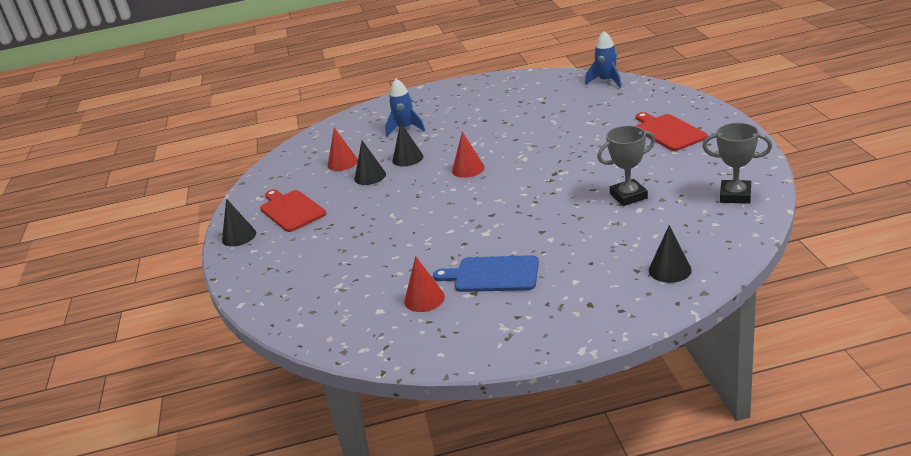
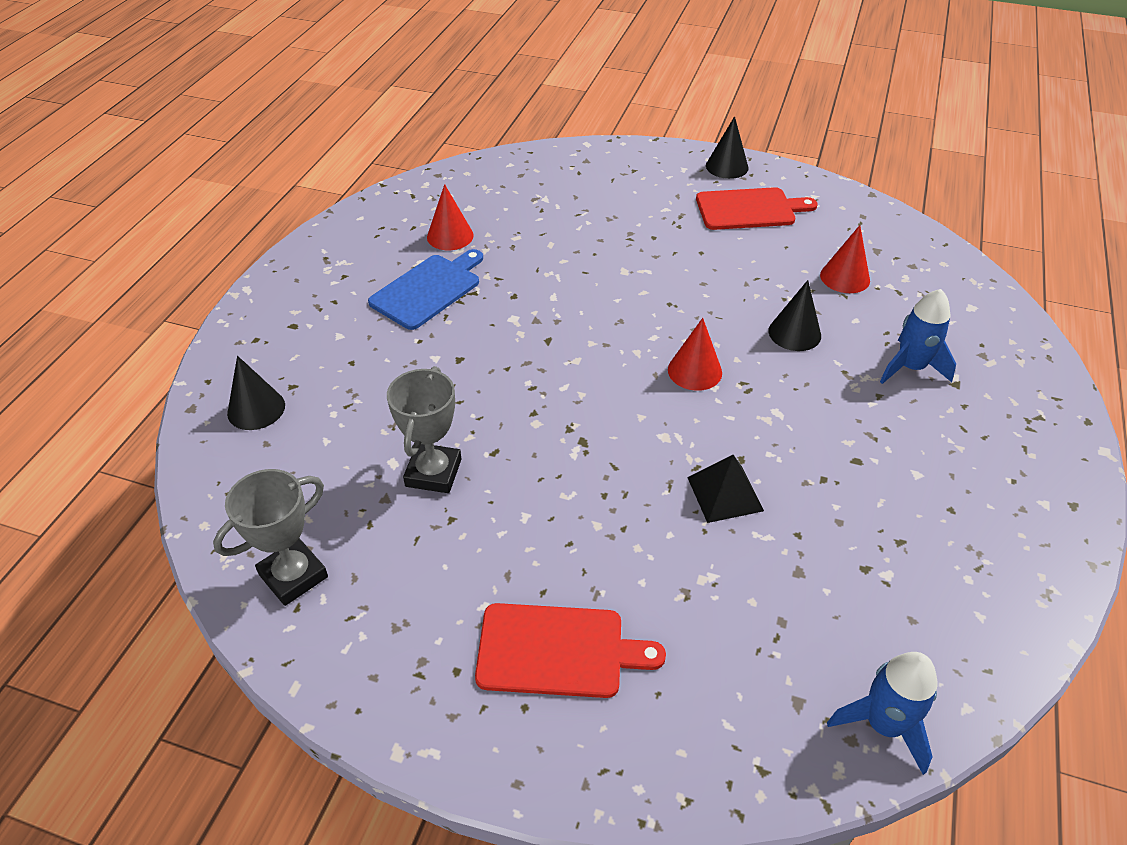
camera: 115 degrees right, 15 degrees up
(370, 176) = (773, 286): black cone -> none
(541, 135) = (725, 494): none -> black pyramid

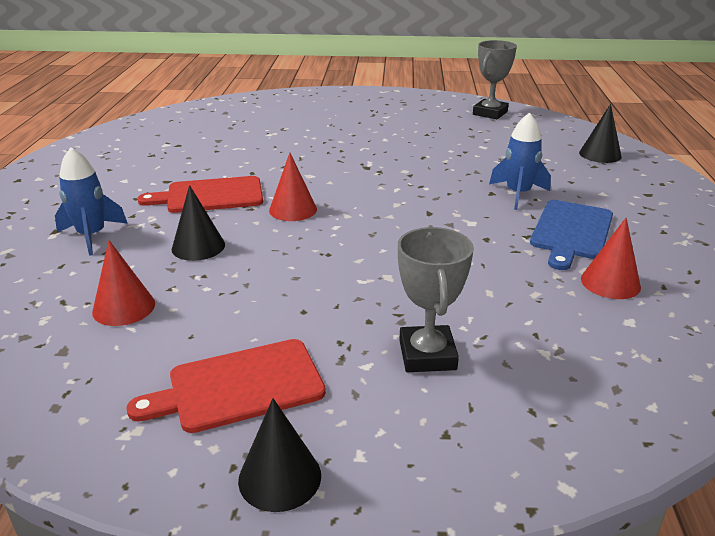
camera: 165 degrees right, 15 degrees down
(433, 473) = (453, 146): grey trophy -> grey trophy (427, 355)
(557, 651) = (343, 111): red cutting board -> red cutting board (210, 196)
(725, 494) = (263, 158): black pyramid -> none
(883, 725) = (185, 112): blue rocket -> blue rocket (518, 194)

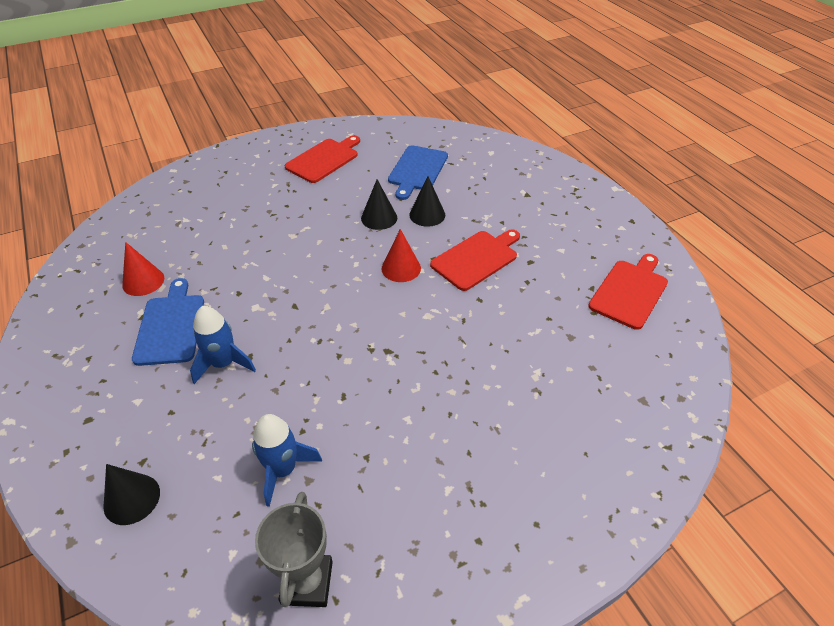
camera: 150 degrees right, 15 degrees up
(92, 236) = (499, 199): blue rocket -> blue rocket (283, 470)
(124, 307) = (417, 170): red cone -> blue cutting board
(129, 146) = (629, 292): none -> red cutting board
(280, 477) = (282, 141): black cone -> black cone (379, 218)
(427, 355) = (246, 198): grey trophy -> none

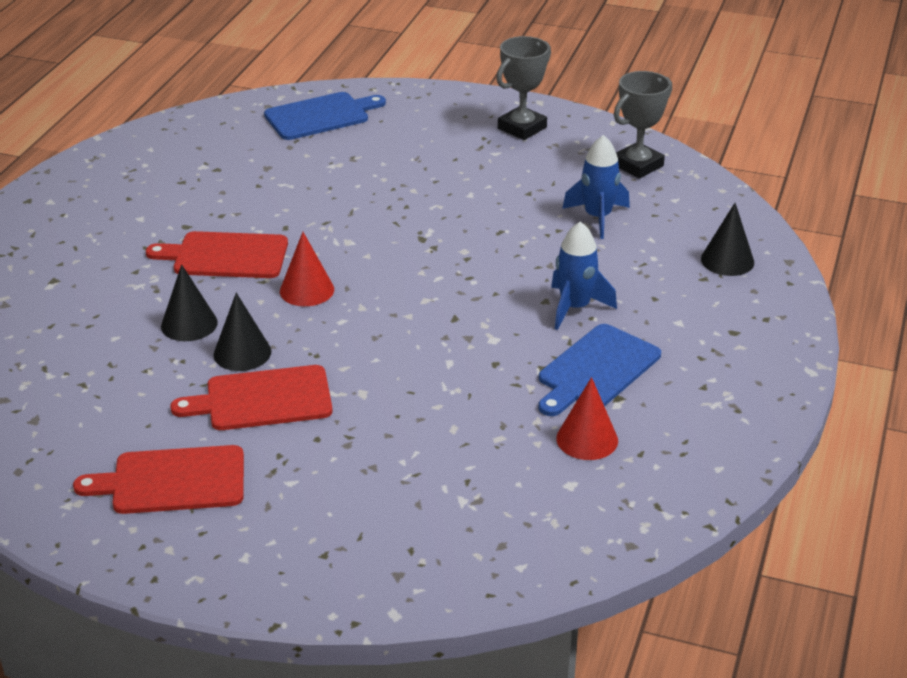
camera: 135 degrees left, 10 degrees down
(417, 170) = (97, 384): blue cutting board -> blue cutting board (320, 116)
(469, 550) = (522, 128): none -> grey trophy
(629, 292) = (161, 163): red cutting board -> red cutting board (263, 399)

